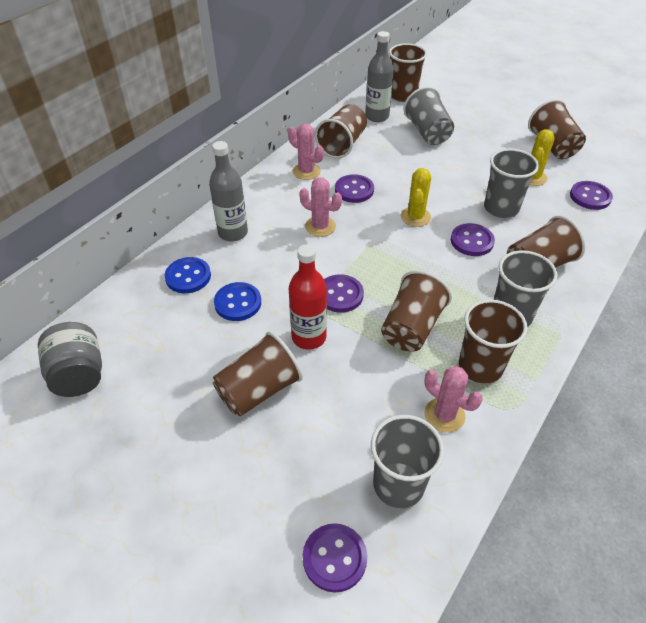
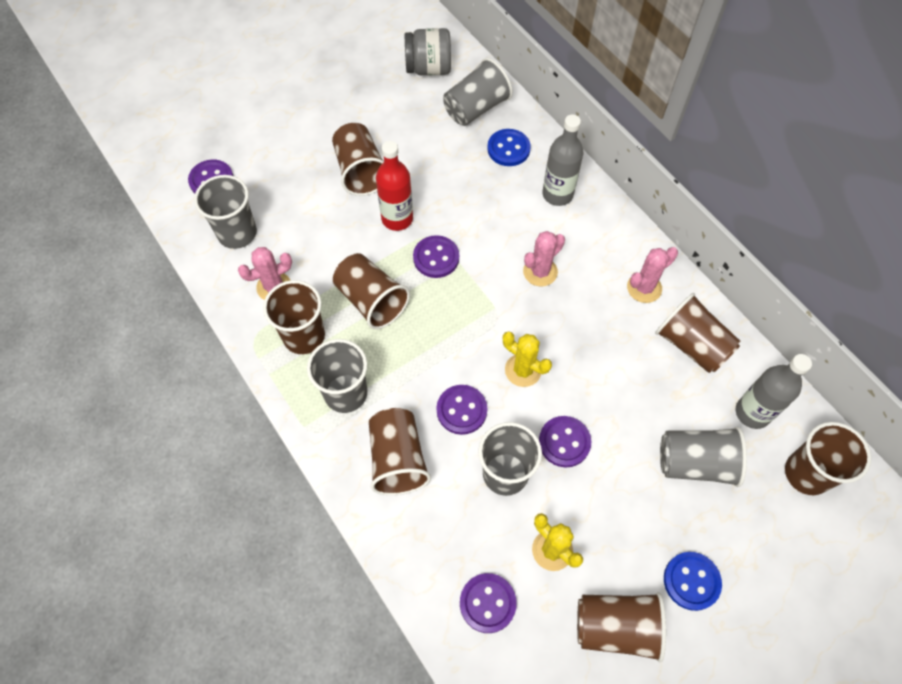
camera: 110 degrees right, 15 degrees up
(137, 315) = (476, 108): none -> grey cup
(238, 303) = (460, 178): blue button -> blue button (691, 581)
(354, 190) = (592, 325): purple button -> purple button (564, 442)

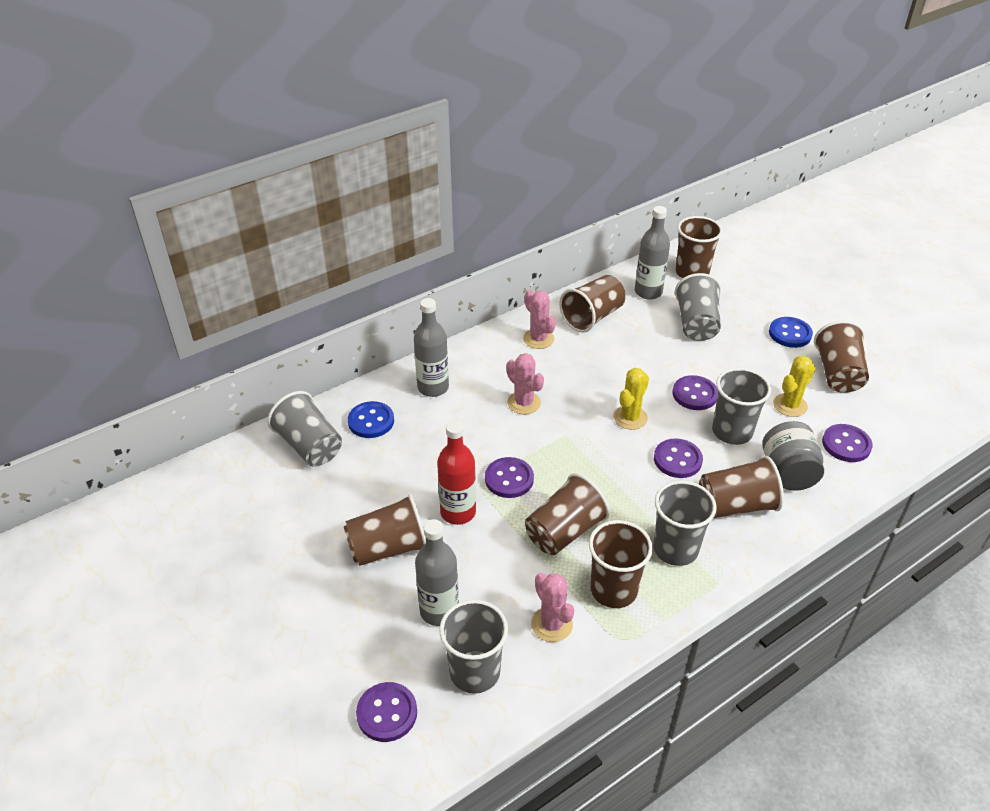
camera: 90 degrees left, 20 degrees down
(295, 208) = (439, 611): none -> grey bottle
(428, 68) = (238, 487): grey jar -> grey jar (788, 473)

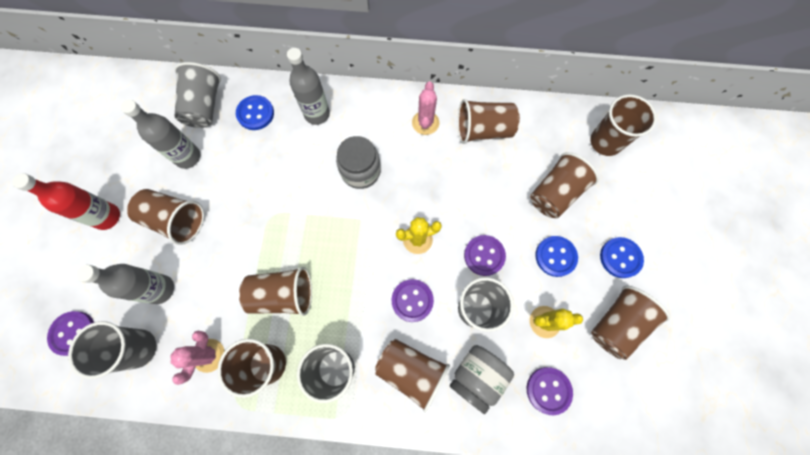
camera: 40 degrees right, 30 degrees up
(458, 512) = (237, 226): red bottle -> red bottle (107, 217)
(509, 479) = (291, 226): purple button -> none
(524, 403) = (360, 171): pink cactus -> grey jar
(648, 292) = (550, 136): grey bottle -> grey bottle (188, 157)
(696, 324) = (555, 193): grey cup -> brown cup
(746, 361) = (555, 256): none -> blue button

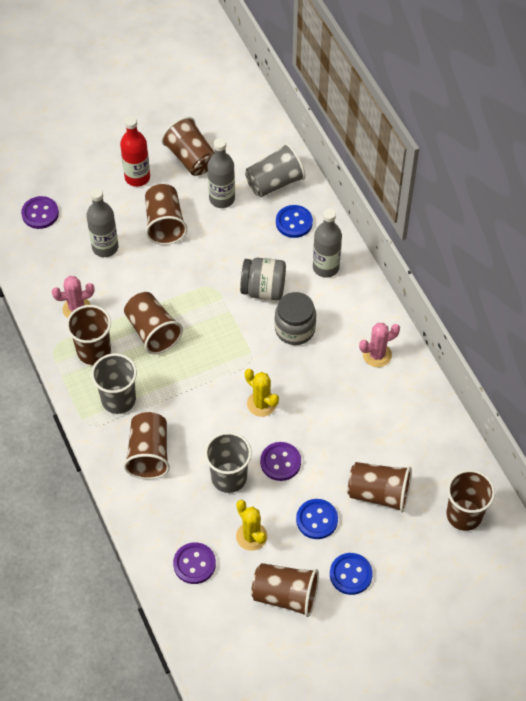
camera: 60 degrees right, 15 degrees down
(139, 348) = (54, 261): grey cup -> none
(412, 300) = (206, 426): purple button -> none
(477, 376) = (173, 504): grey jar -> grey jar (263, 289)
(483, 130) = (402, 405): brown cup -> brown cup (191, 158)

